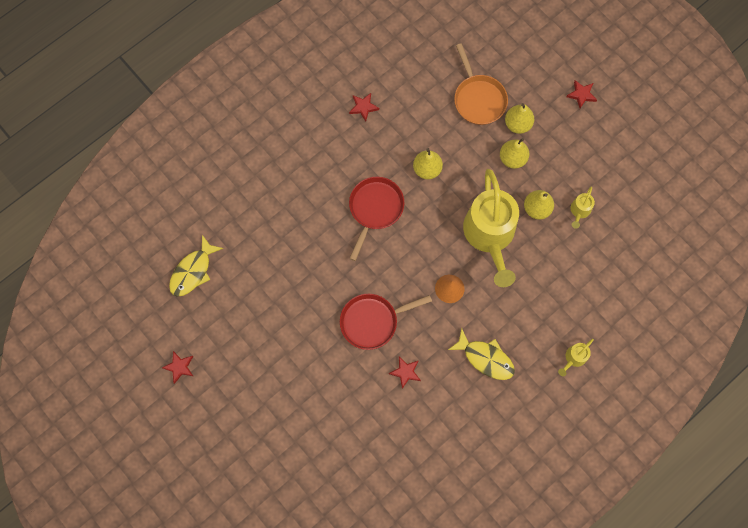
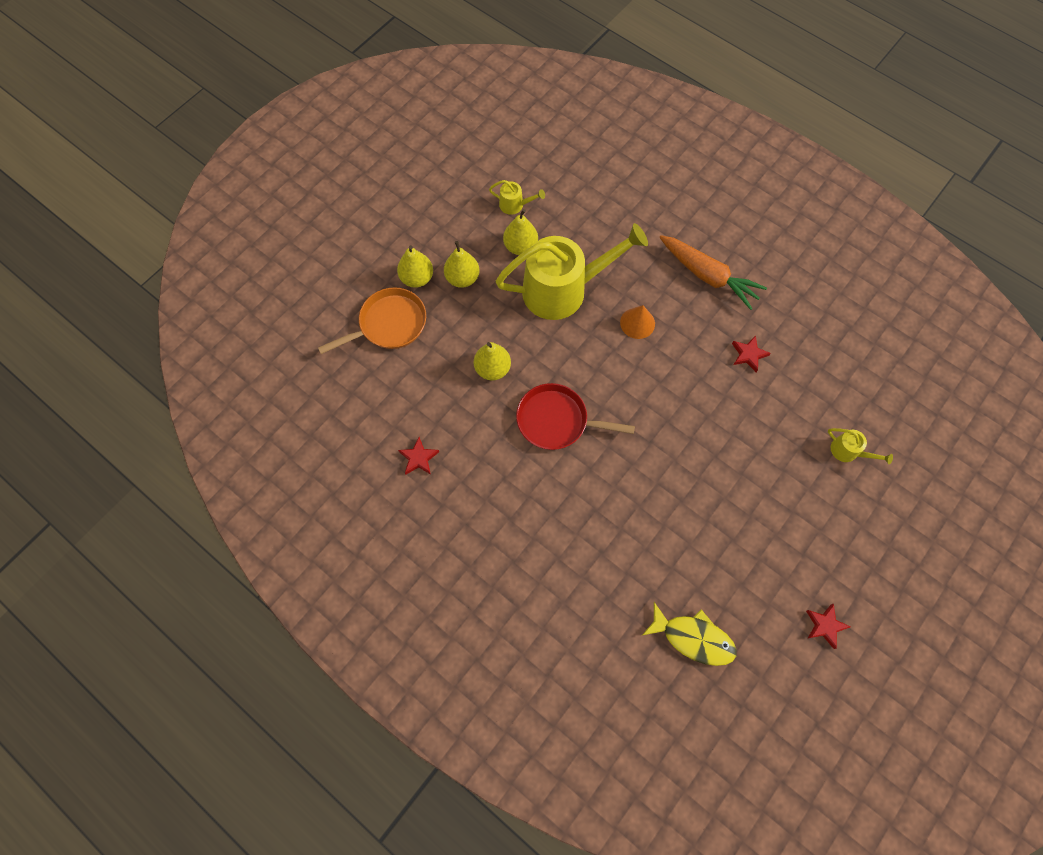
camera: 100 degrees left, 5 degrees down
(373, 321) = (699, 399): red pan -> none
(485, 358) = (708, 276): yellow fish -> orange carrot
(573, 358) = (683, 194): yellow watering can -> yellow watering can (848, 451)
(581, 95) = (369, 217): red star -> none

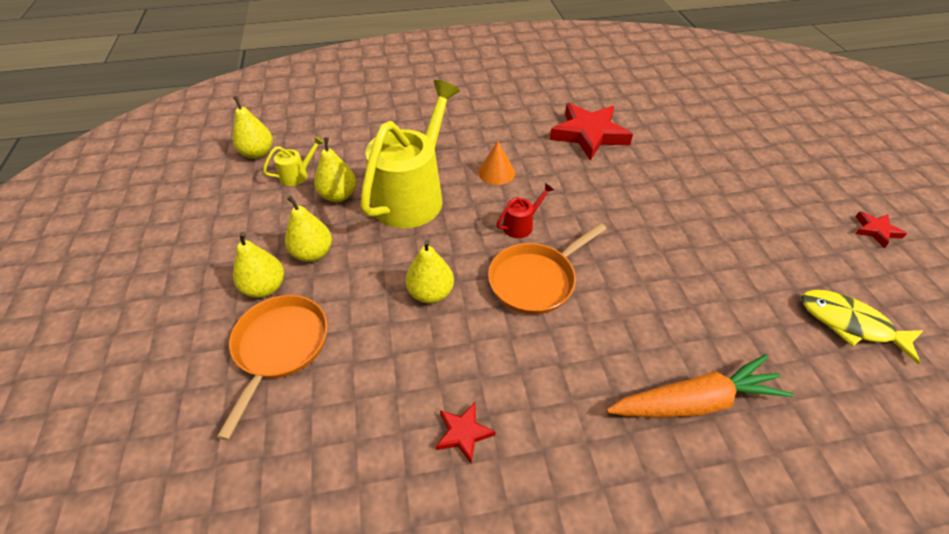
camera: 50 degrees left, 20 degrees down
(511, 161) = (258, 153): none -> yellow pear
(557, 421) = (536, 280): red pan -> orange pan
(599, 377) = (521, 225): none -> red watering can
(693, 638) = (850, 324): yellow fish -> yellow fish turned 120 degrees counterclockwise
(708, 276) = (500, 116): orange carrot -> orange carrot (695, 401)
(748, 354) = (589, 134): red star -> red star, size x2.11
(848, 451) = (717, 135): yellow watering can -> none

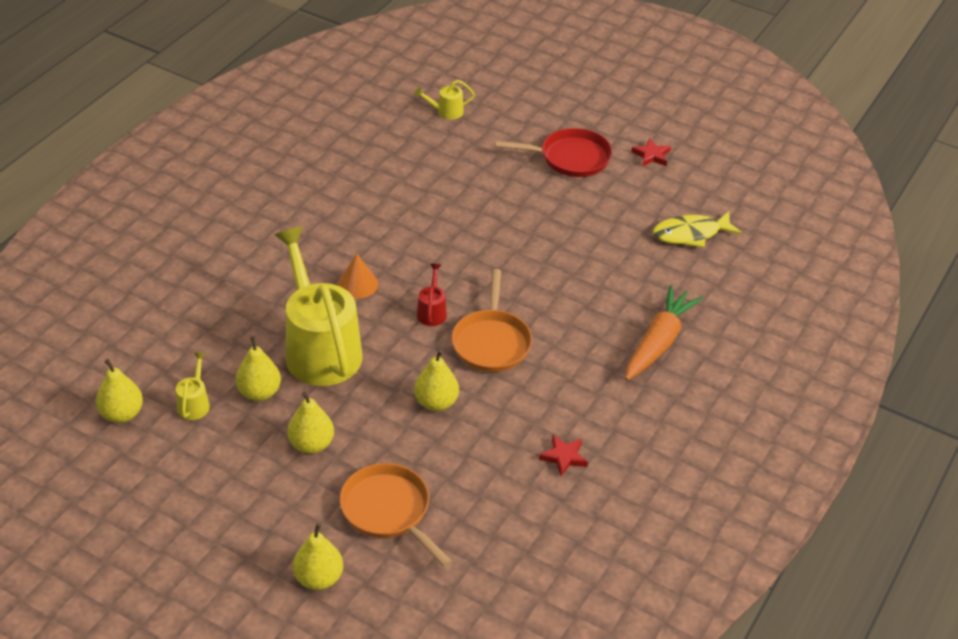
camera: 50 degrees left, 5 degrees down
(265, 288) = (315, 491): yellow pear -> yellow pear (319, 578)
(589, 134) = (386, 201): red star -> none
(709, 106) = (446, 112): none -> yellow watering can
(783, 188) = (570, 158): none -> red pan

